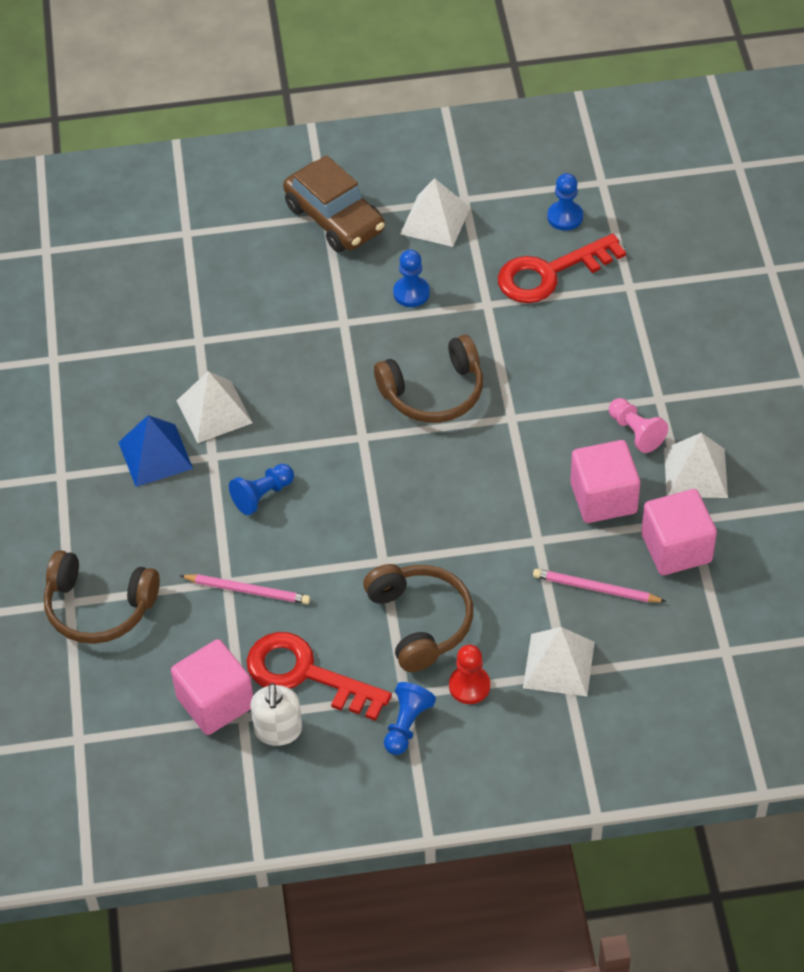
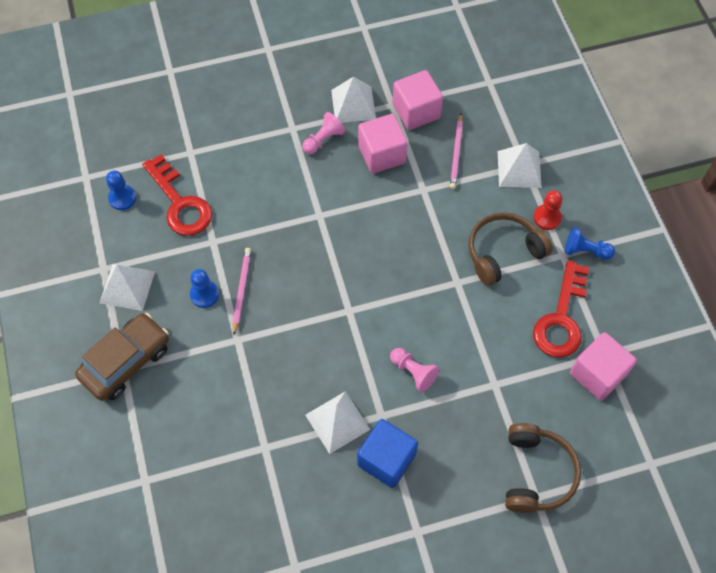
camera: 100 degrees left, 10 degrees up
(155, 455) = (386, 459): blue pyramid -> blue cube
(247, 590) = (500, 368): pink pencil -> pink pencil (241, 290)
(262, 495) = (413, 372): blue pawn -> pink pawn
(278, 730) = (610, 329): white soap dispenser -> none
(434, 392) = (301, 267): brown headphones -> none

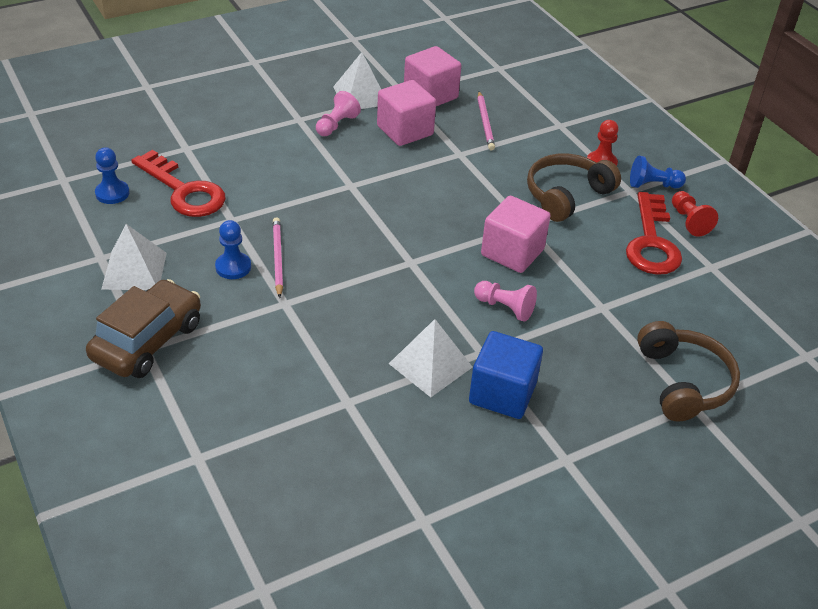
camera: 15 degrees left, 20 degrees down
(519, 169) = (556, 129): white pyramid -> none
(597, 374) = (712, 284): pink cube -> pink cube (512, 252)
(603, 299) = (689, 221): none -> red pawn

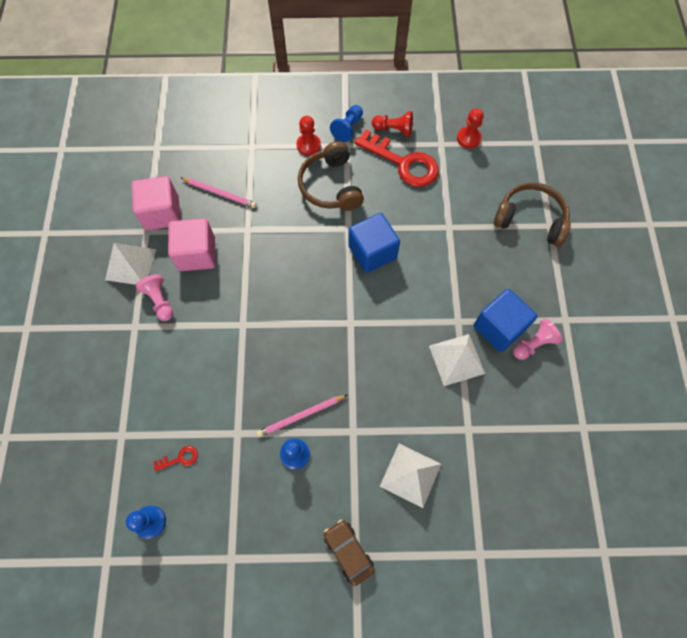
camera: 60 degrees left, 25 degrees up
(134, 270) = (261, 535): white pyramid -> white pyramid (410, 475)
(147, 341) = (348, 551): brown car -> brown car, size x0.59
(184, 191) = (180, 458): red key -> red key, size x0.40
(277, 258) = (301, 416): pink pencil -> pink pencil turned 45 degrees counterclockwise
(505, 308) = (424, 285): pink pawn -> pink pawn (533, 344)
(512, 252) = (372, 252): pink cube -> blue cube
(744, 289) = (468, 138): none -> red pawn

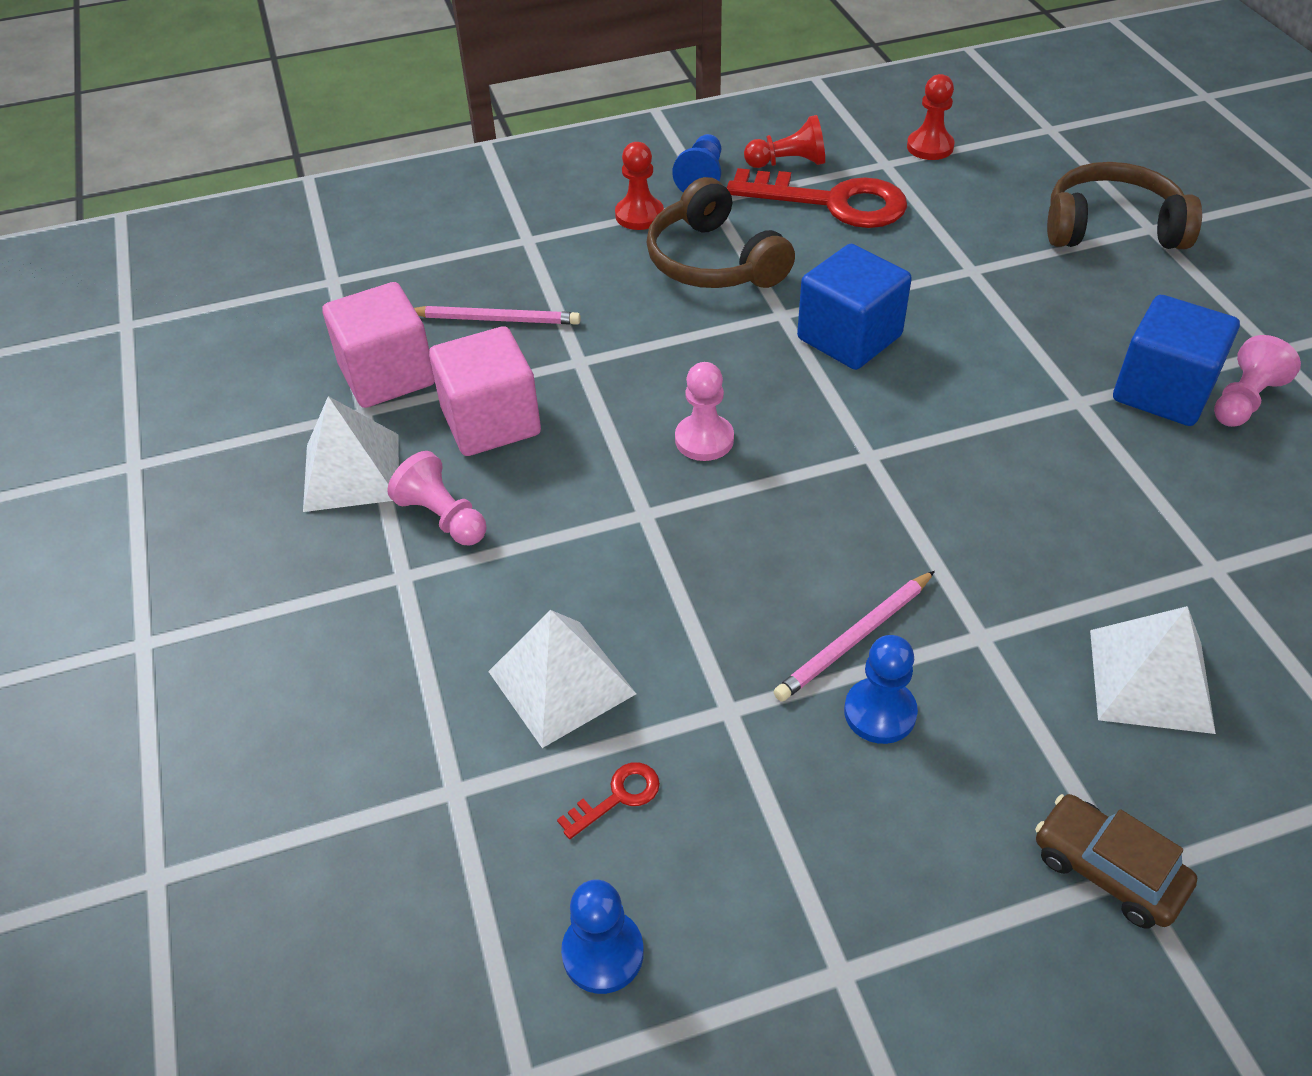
camera: 15 degrees left, 20 degrees down
(283, 292) = (704, 439): none -> pink pawn
(456, 359) = (1115, 460): white pyramid -> white pyramid (561, 682)

